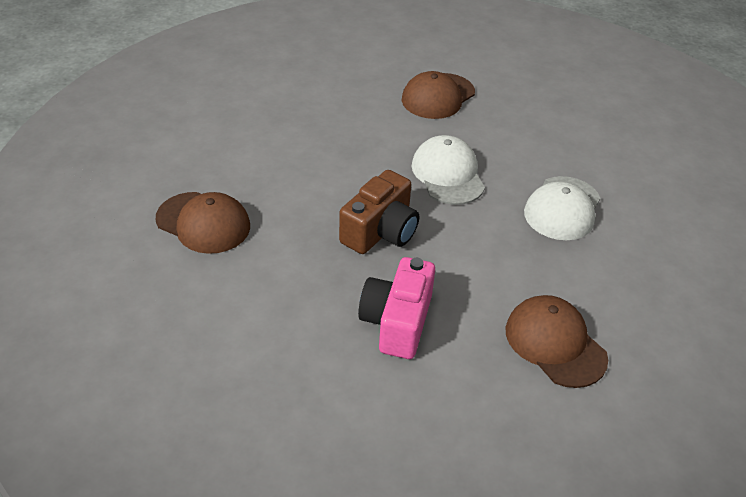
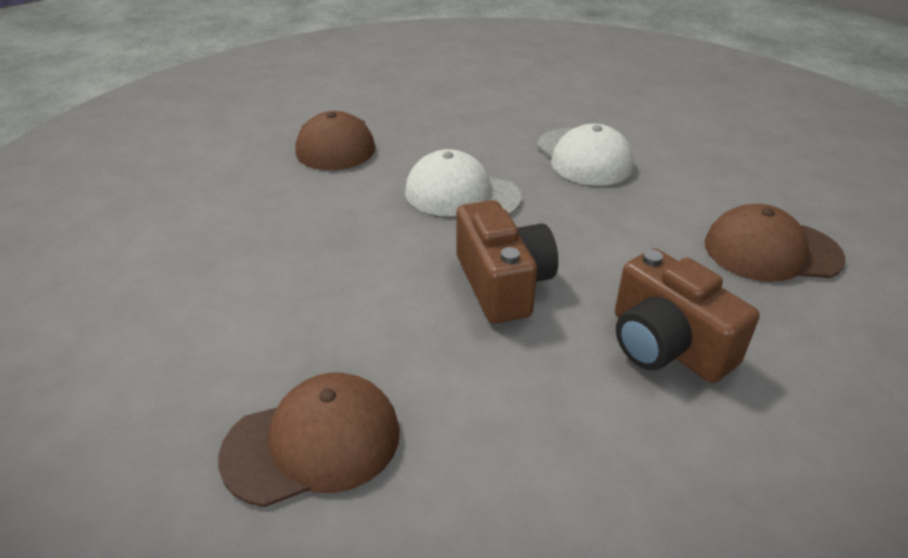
camera: 50 degrees left, 5 degrees down
(397, 322) = (666, 345): pink camera -> brown camera

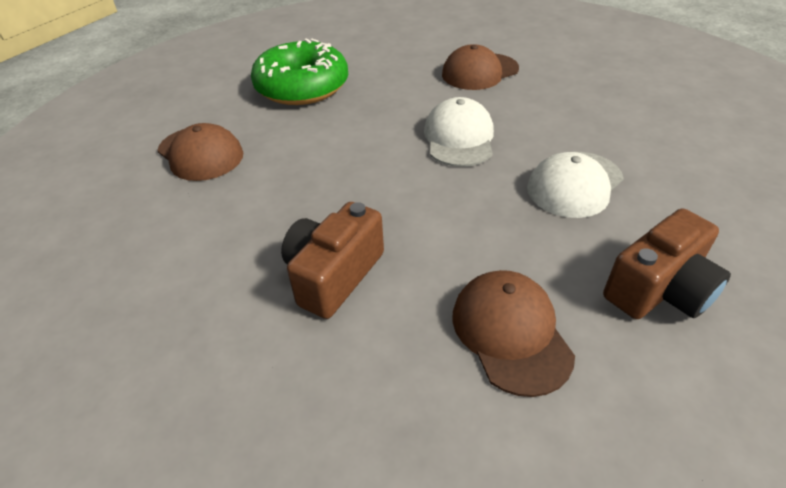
camera: 70 degrees right, 5 degrees up
(213, 289) = (302, 87): none -> green donut
(502, 283) = (363, 182): brown camera -> brown camera (659, 289)

